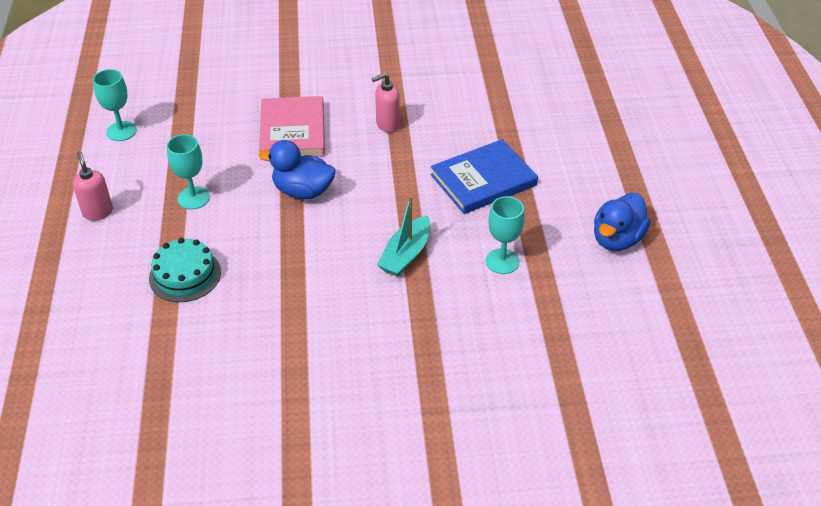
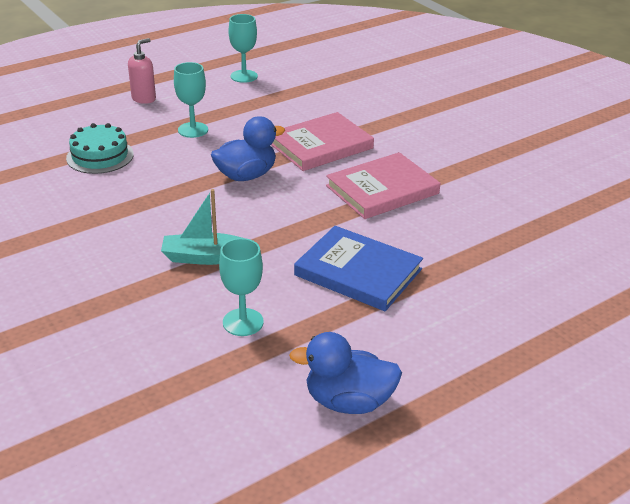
camera: 60 degrees right, 10 degrees down
(303, 191) = (246, 175): blue duck -> blue duck turned 75 degrees clockwise
(387, 125) = (382, 190): pink soap dispenser -> pink book

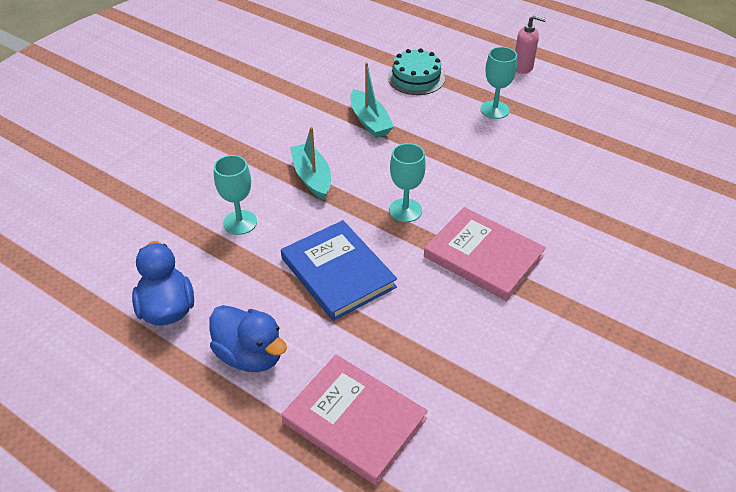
camera: 70 degrees right, 10 degrees up
(145, 200) = (369, 121): none -> turquoise boat
(244, 76) = (619, 107): turquoise goblet -> turquoise goblet (405, 210)
(246, 175) = (444, 162): blue duck -> blue duck (250, 355)
(321, 145) = (532, 193): pink book -> pink book (354, 421)
(358, 272) = (338, 273): blue book -> blue book turned 45 degrees counterclockwise

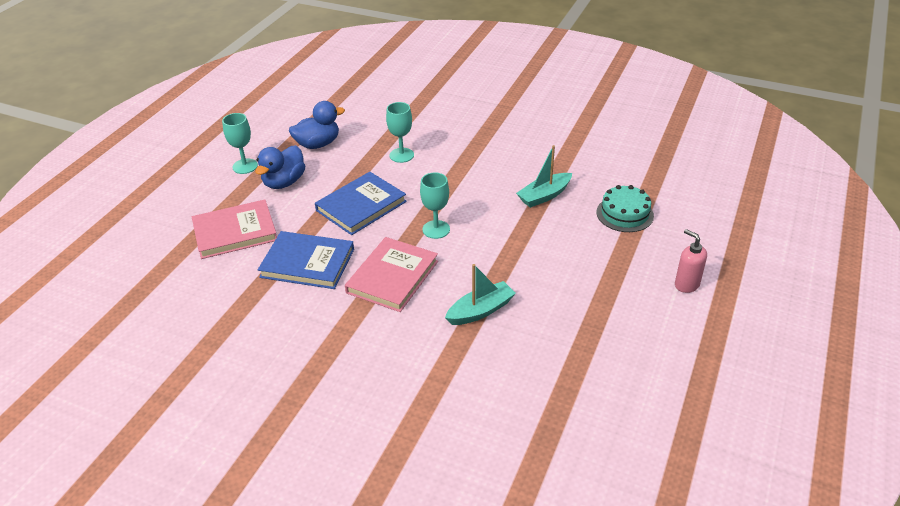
camera: 80 degrees right, 5 degrees down
(312, 177) = (460, 178): turquoise boat -> turquoise boat (480, 311)
(354, 421) = (235, 232): pink book -> pink book turned 45 degrees clockwise
(443, 336) = (307, 263): none -> blue book
(494, 110) = (598, 269): turquoise goblet -> turquoise goblet (245, 166)
(523, 67) = (686, 284): pink soap dispenser -> pink soap dispenser turned 135 degrees clockwise

